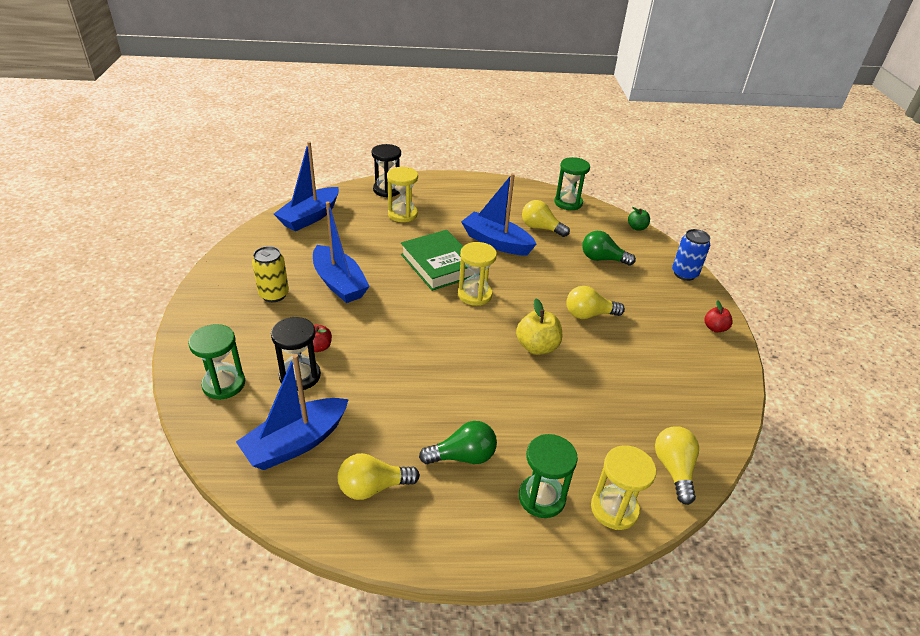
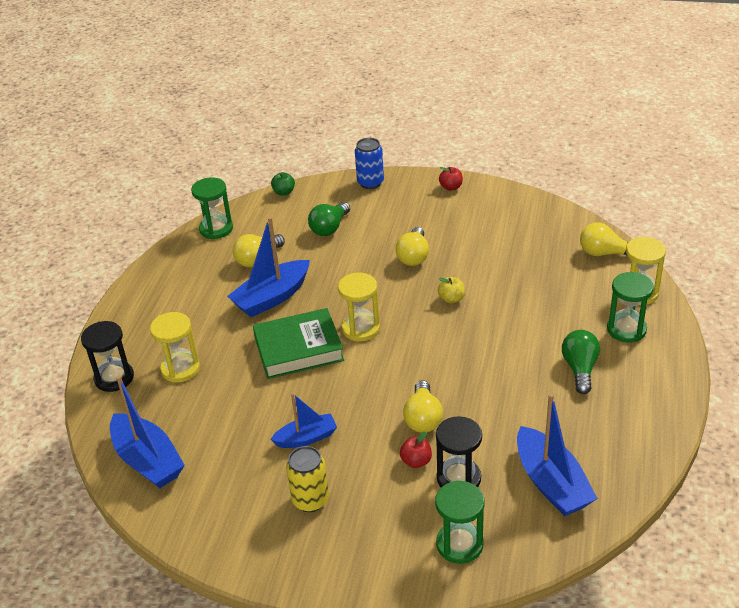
camera: 70 degrees left, 0 degrees up
(339, 283) = (306, 438): blue boat -> blue boat, size x0.62
(373, 487) = (608, 430): yellow light bulb -> yellow light bulb (423, 418)
(537, 347) = (451, 299): yellow apple -> yellow apple, size x0.61

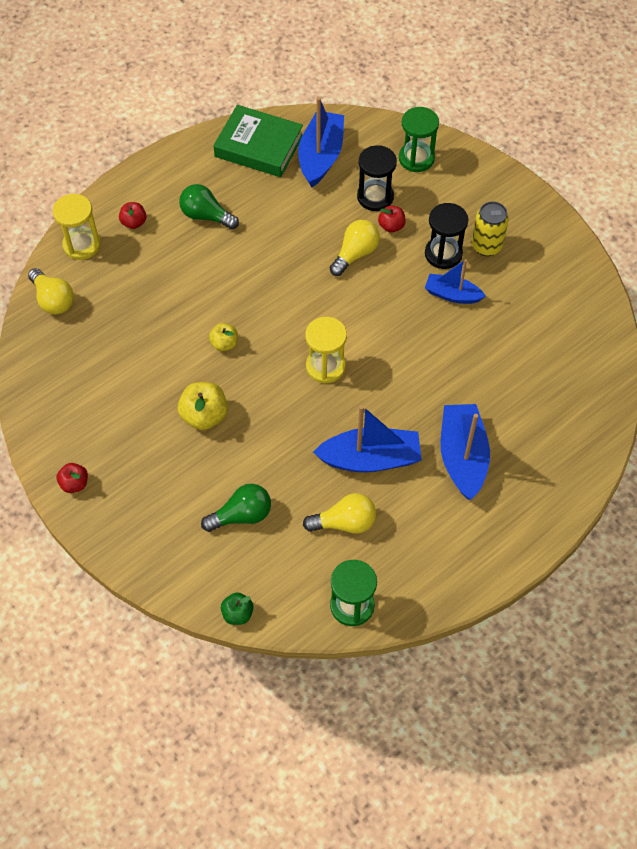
camera: 145 degrees left, 20 degrees up
(114, 378) = (570, 461): black hourglass -> black hourglass (443, 254)
(147, 460) = (585, 355): blue boat -> blue boat (462, 457)
(180, 369) = (506, 431): yellow hourglass -> none
(298, 349) = (393, 382): green book -> green book (259, 146)
(370, 183) = (140, 556): blue can -> none
(413, 256) = (204, 416): yellow light bulb -> yellow apple
(580, 369) = (206, 216): green light bulb -> green light bulb turned 75 degrees clockwise
(626, 329) = (134, 222): green hourglass -> red apple

